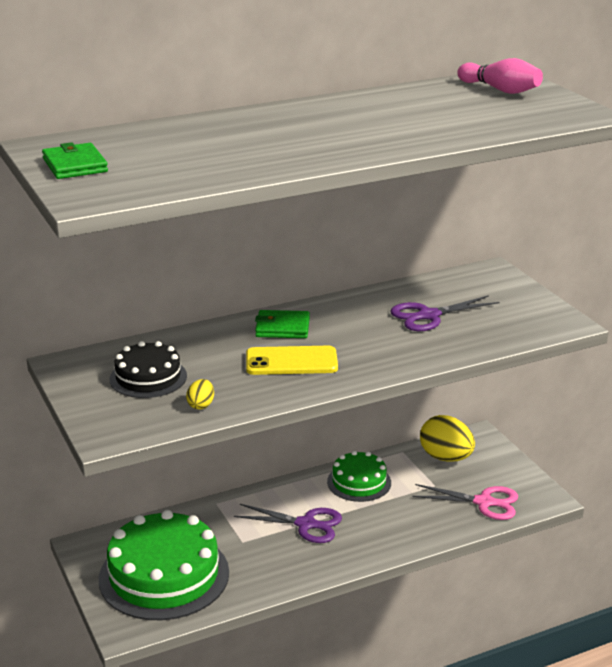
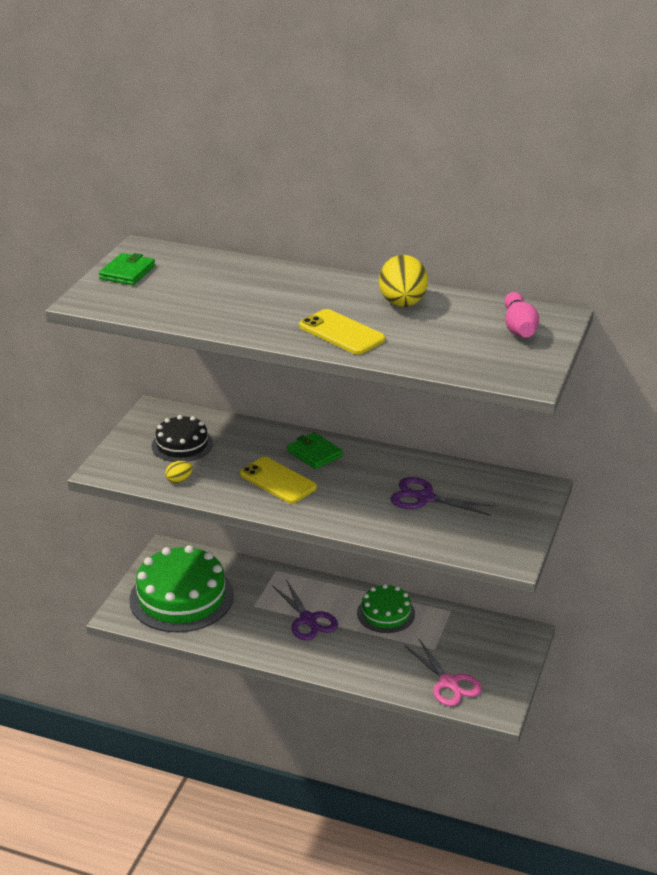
camera: 45 degrees right, 5 degrees up
(385, 137) = (342, 333): none -> yellow phone
(446, 458) = (474, 634): yellow egg -> yellow egg (402, 304)

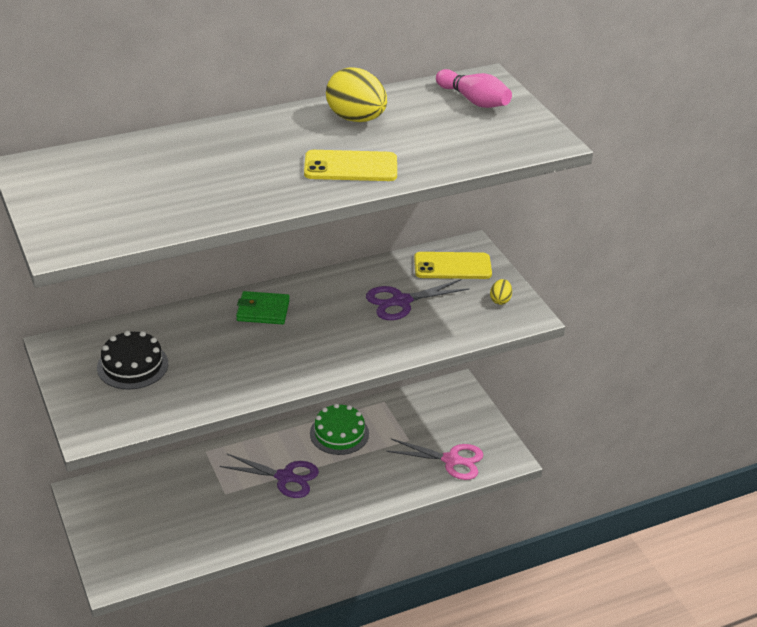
camera: 45 degrees left, 5 degrees up
(127, 272) = (56, 197): green wallet -> none
(179, 480) = (177, 400): yellow egg -> yellow egg (500, 300)
(181, 597) = (151, 526): green cake -> none
(278, 481) = (266, 352): yellow phone -> yellow phone (452, 266)

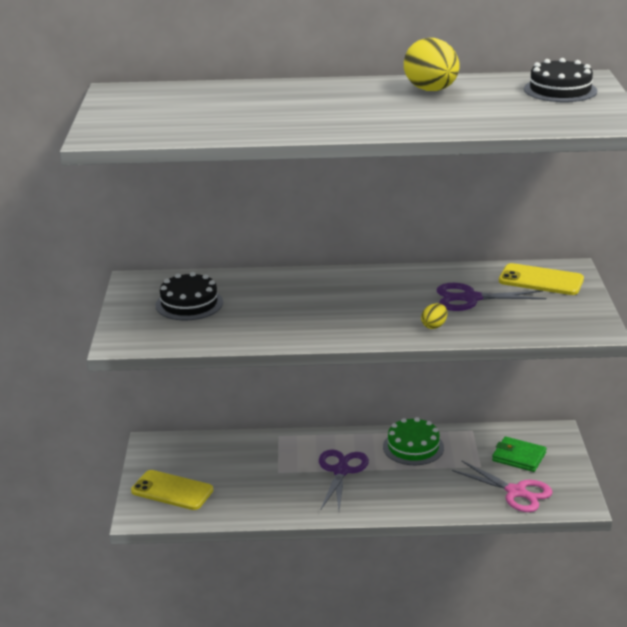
camera: 25 degrees right, 10 degrees down
(263, 311) = (332, 285): green wallet -> green wallet (518, 457)
(285, 477) = (341, 471): purple scissors -> purple scissors turned 120 degrees counterclockwise
(350, 167) = (398, 119): yellow phone -> yellow phone (172, 491)
(474, 100) = (560, 90): pink bowling pin -> black cake
(500, 300) = (574, 313): yellow egg -> yellow egg (434, 326)

